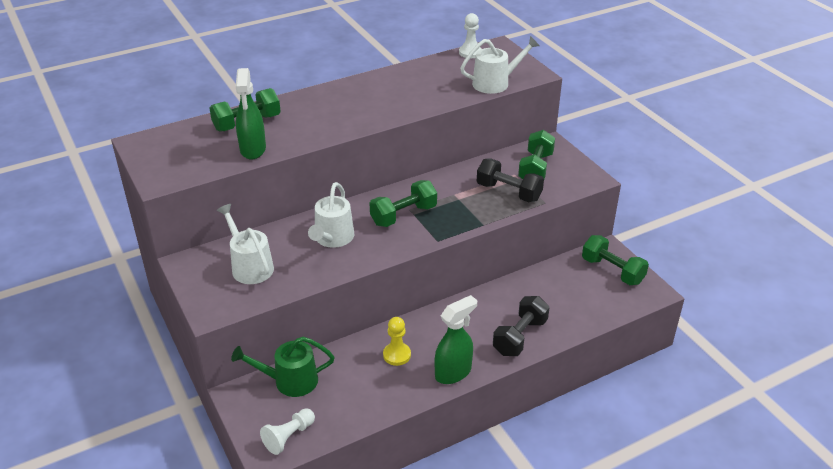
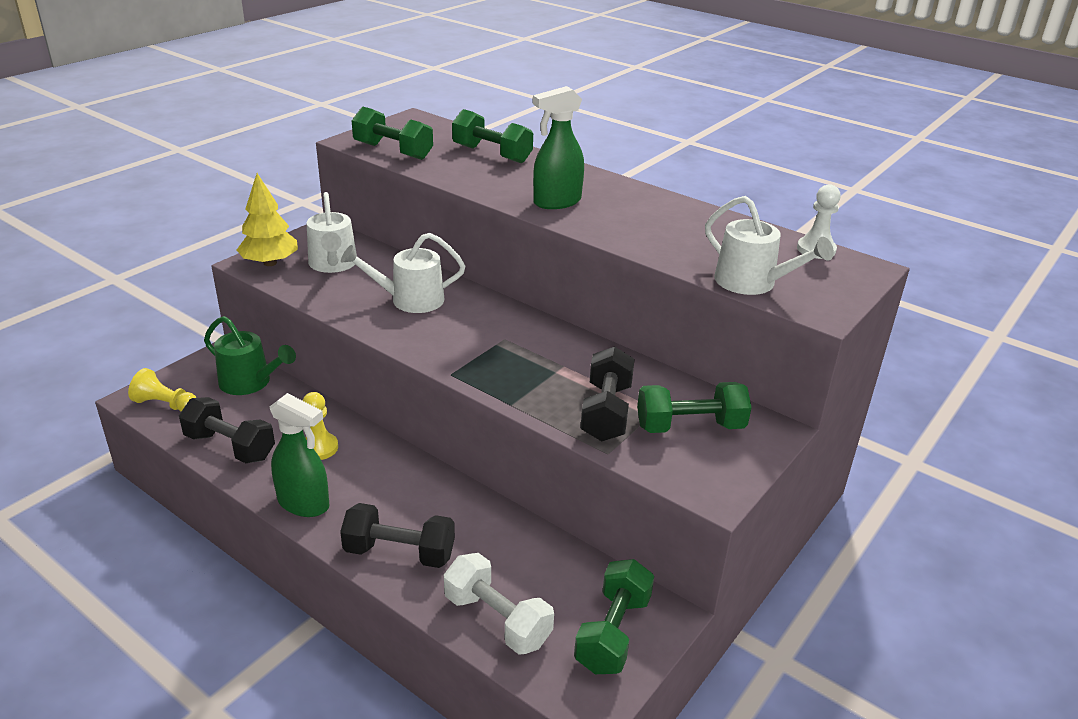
camera: 65 degrees right, 5 degrees down
(221, 300) = (270, 263): none -> yellow tree
(250, 266) = (333, 264): white watering can -> white watering can turned 135 degrees clockwise
(253, 149) = (441, 167): green spray bottle -> green spray bottle (556, 202)
(289, 437) = (165, 404): white pawn -> yellow pawn
(290, 381) = (250, 382): green watering can -> green watering can turned 150 degrees clockwise
(368, 403) = (230, 446): none -> black dumbbell
(403, 215) = (488, 337): green dumbbell -> green dumbbell (393, 151)
(588, 310) = (497, 620): none -> white dumbbell

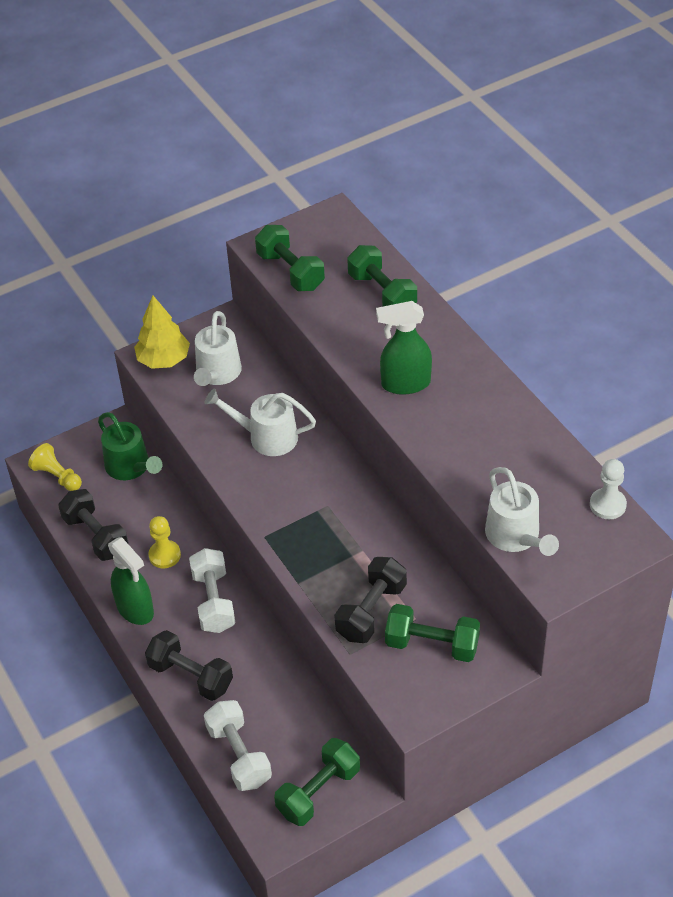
camera: 25 degrees right, 15 degrees up
(394, 477) = (213, 601): none -> white dumbbell

